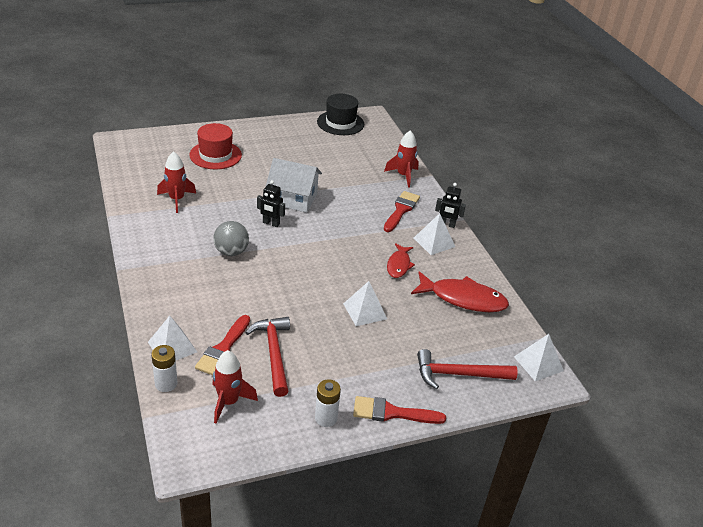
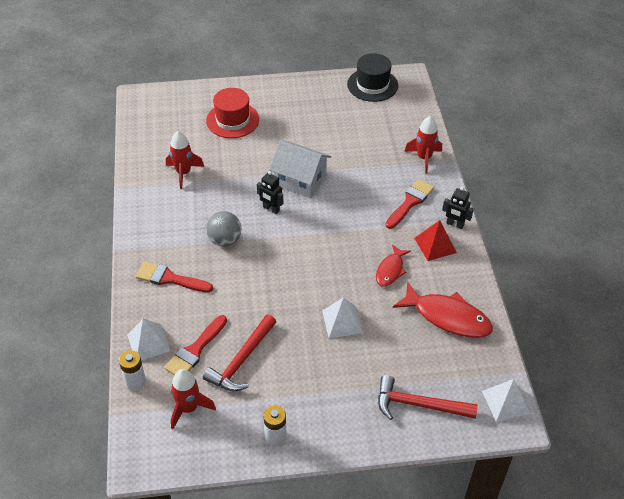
camera: 15 degrees right, 10 degrees up
(274, 353) = (241, 360): red hammer -> red hammer turned 150 degrees counterclockwise
(392, 413) = (340, 439): red brush -> red brush (169, 278)
(434, 242) = (435, 245): white pyramid -> red pyramid

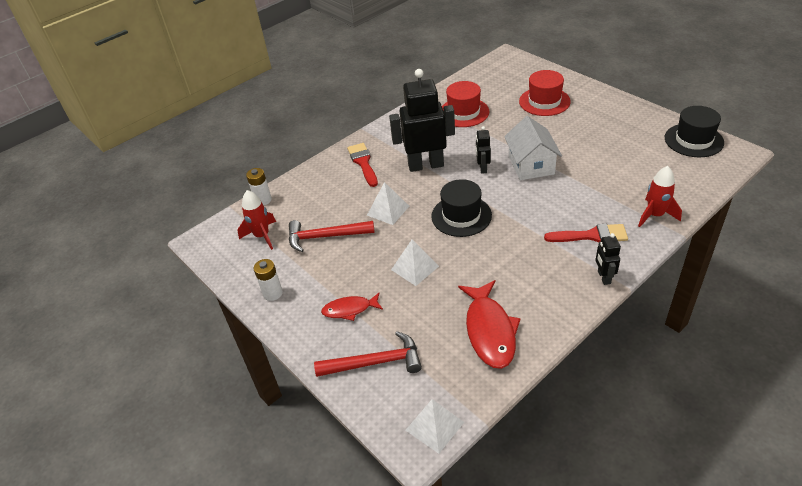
camera: 60 degrees right, 5 degrees down
(148, 343) = (300, 186): white pyramid -> white pyramid (388, 210)
(183, 173) = (463, 112): red rocket -> red hat
(195, 350) = (313, 210): red brush -> none
(225, 240) = (425, 165): grey ball -> black robot
(313, 257) = (461, 216): none -> black hat
(390, 270) = (500, 266): red fish -> red fish (350, 309)
(418, 405) = (375, 362): red hammer -> red hammer turned 105 degrees clockwise
(435, 245) = (562, 278): red pyramid -> none

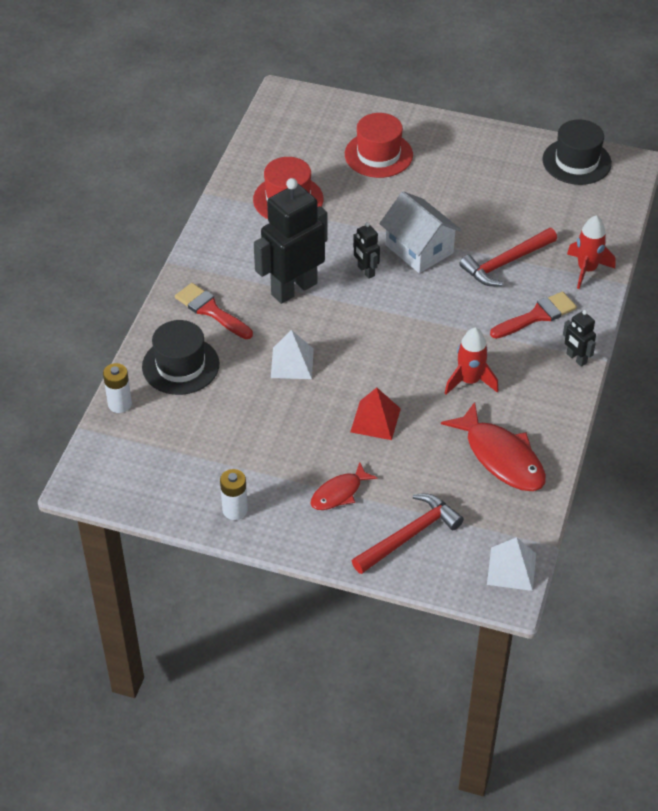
camera: 35 degrees left, 5 degrees up
(262, 236) = (160, 449): red rocket -> red rocket (469, 381)
(325, 237) = (242, 422): red hammer -> red hammer (506, 263)
(415, 268) = (375, 420): white pyramid -> red pyramid
(461, 216) = (383, 340): black hat -> black hat (180, 365)

